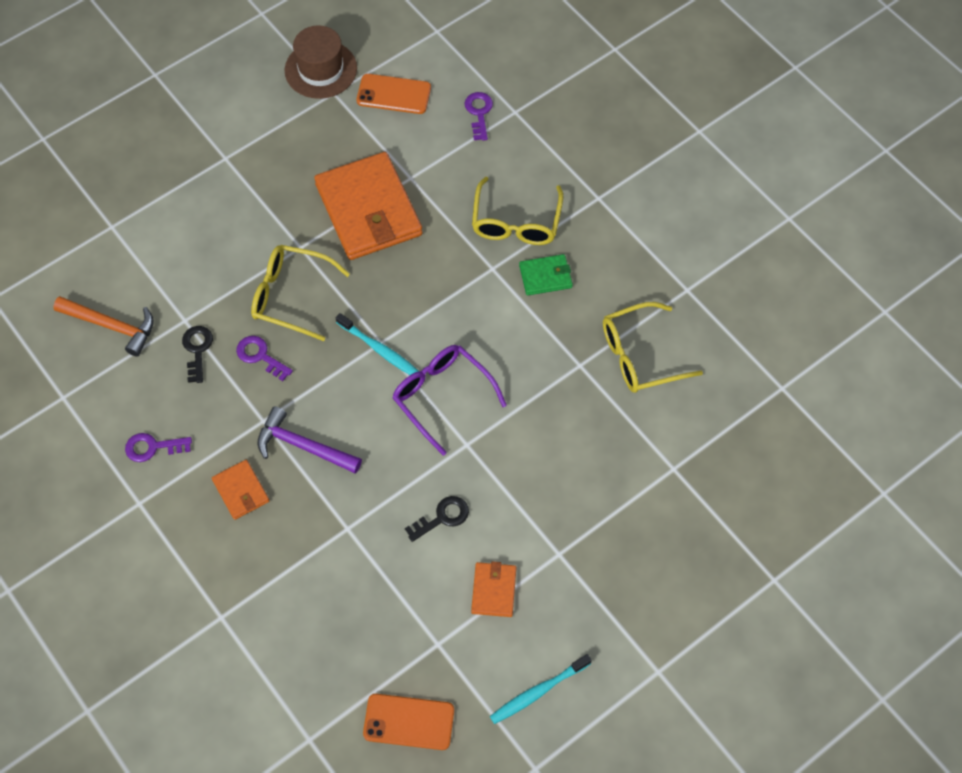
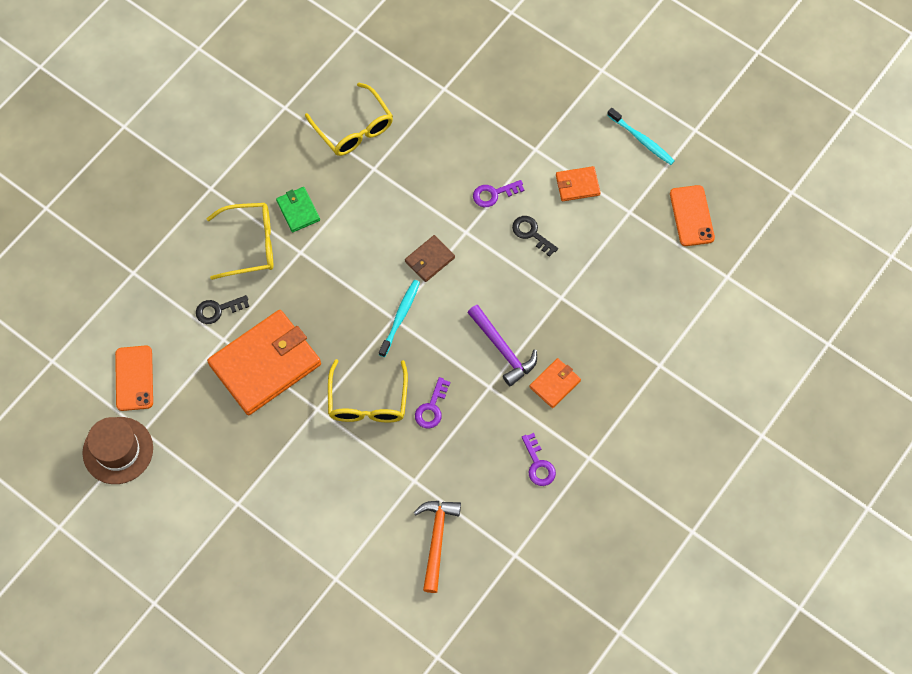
camera: 105 degrees left, 5 degrees up
(197, 349) = (439, 460): black key -> black key (217, 310)
(303, 446) = (502, 349): purple hammer -> purple hammer turned 45 degrees counterclockwise
(442, 396) = (429, 260): purple glasses -> brown wallet
(479, 112) = (140, 301): purple key -> purple key (493, 194)

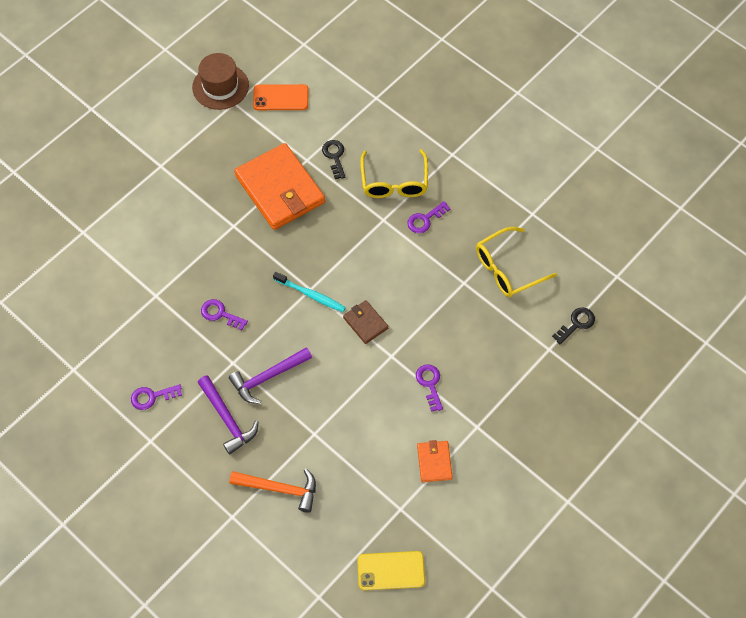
camera: 95 degrees right, 5 degrees down
(298, 210) = (425, 220): green wallet -> purple key
(368, 401) = (234, 264): yellow glasses -> none
(437, 540) = (100, 309): orange hammer -> orange hammer (279, 489)
(531, 233) = (384, 413): black key -> black key (576, 324)
(555, 384) = (227, 419): orange wallet -> purple hammer
(642, 140) = (482, 532): turquoise toothbrush -> none
(691, 216) = (391, 570): orange phone -> yellow phone

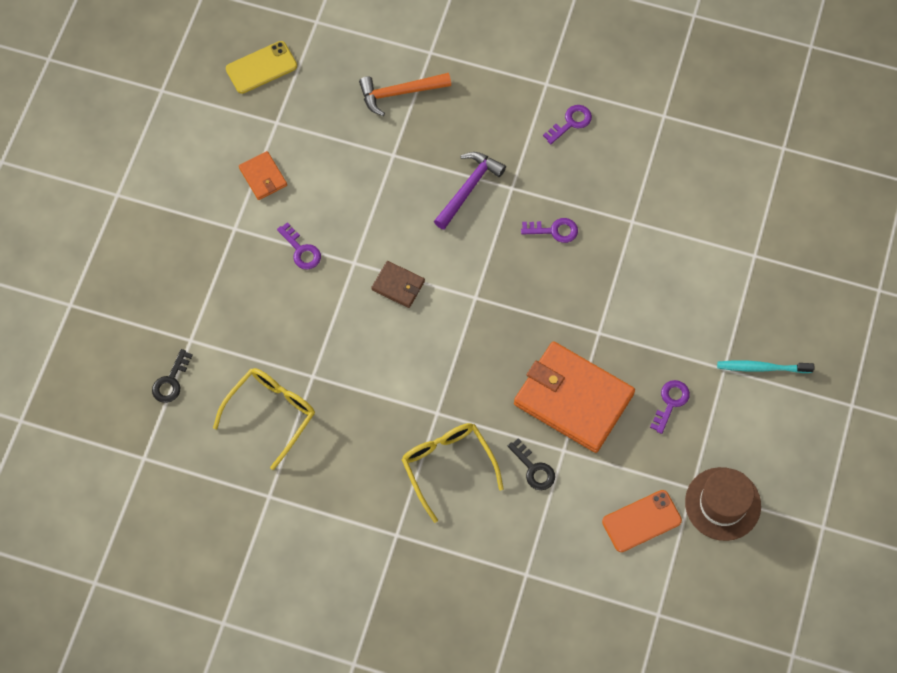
camera: 155 degrees right, 5 degrees up
(227, 419) = (485, 133): purple hammer -> none
(311, 295) = (471, 291): turquoise toothbrush -> turquoise toothbrush (762, 368)
(425, 220) = (390, 433): purple key -> purple key (670, 402)

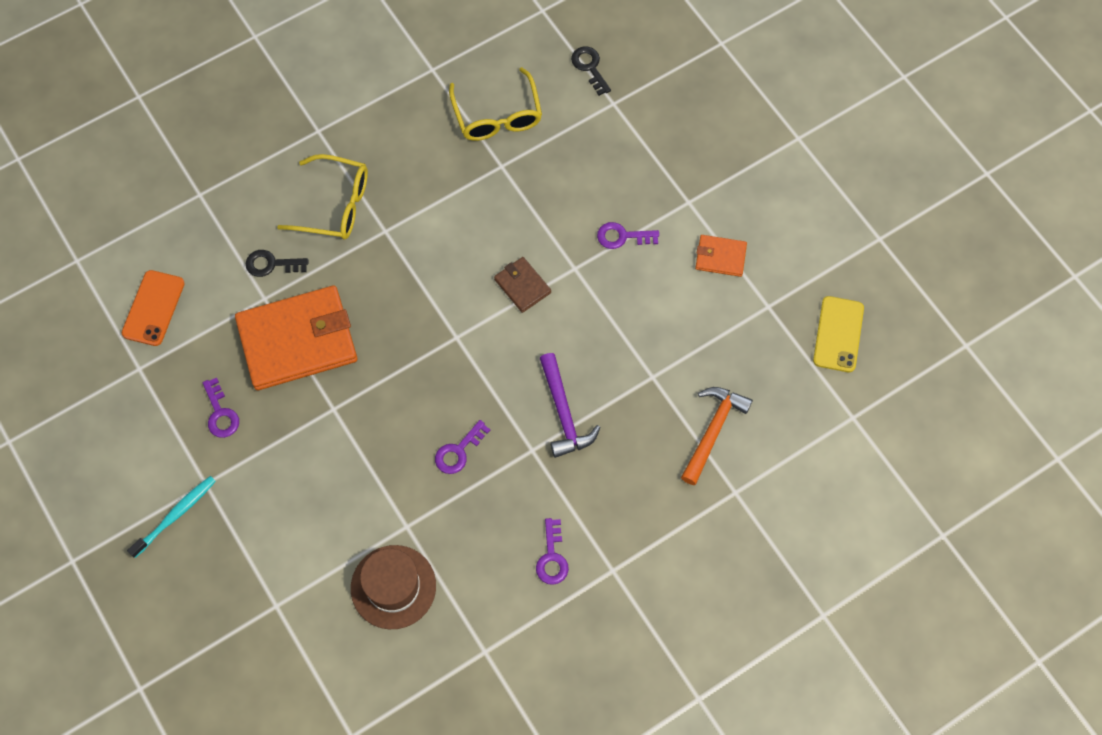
camera: 130 degrees right, 0 degrees up
(398, 285) = (522, 286): brown wallet -> brown wallet turned 75 degrees clockwise
(722, 504) = (104, 380): brown hat -> brown hat (393, 587)

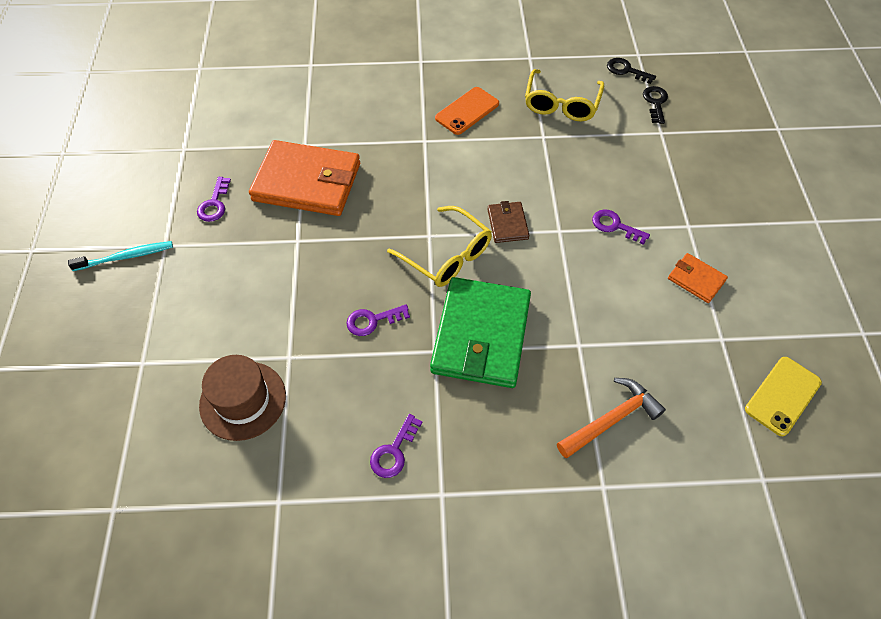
camera: 30 degrees right, 10 degrees down
(153, 308) = (224, 117): orange phone -> orange phone (467, 111)
(271, 264) = (326, 126): black key -> black key (626, 70)
(335, 205) = (399, 109): yellow glasses -> yellow glasses (447, 256)
(563, 413) = (481, 335): purple hammer -> green wallet

